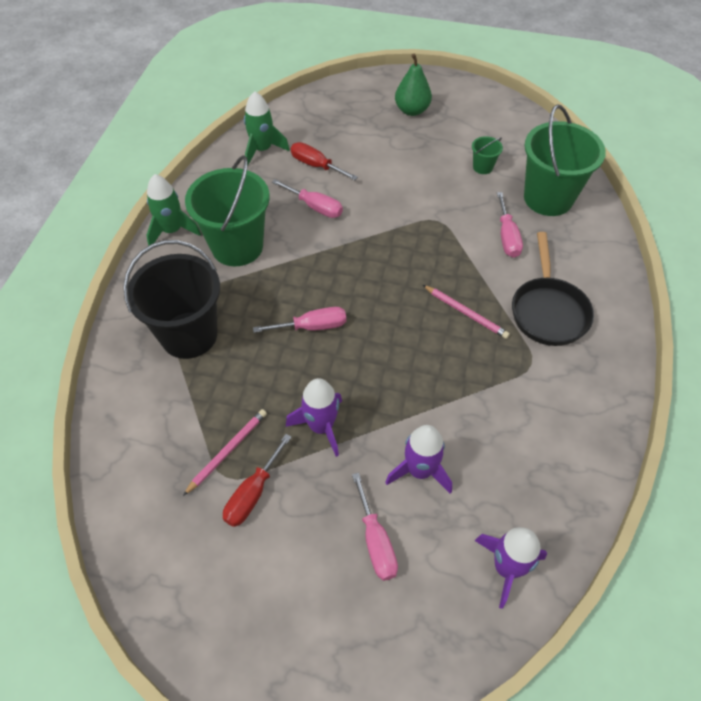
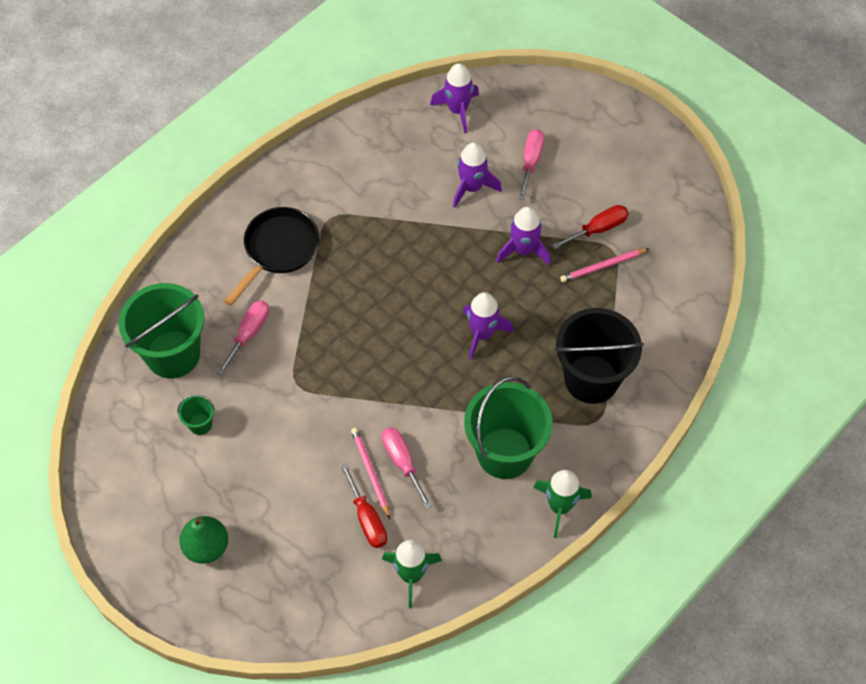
camera: 150 degrees left, 5 degrees up
(312, 327) = (482, 334): pink screwdriver -> purple rocket
(466, 313) = (346, 282): pink pencil -> pink pencil (370, 472)

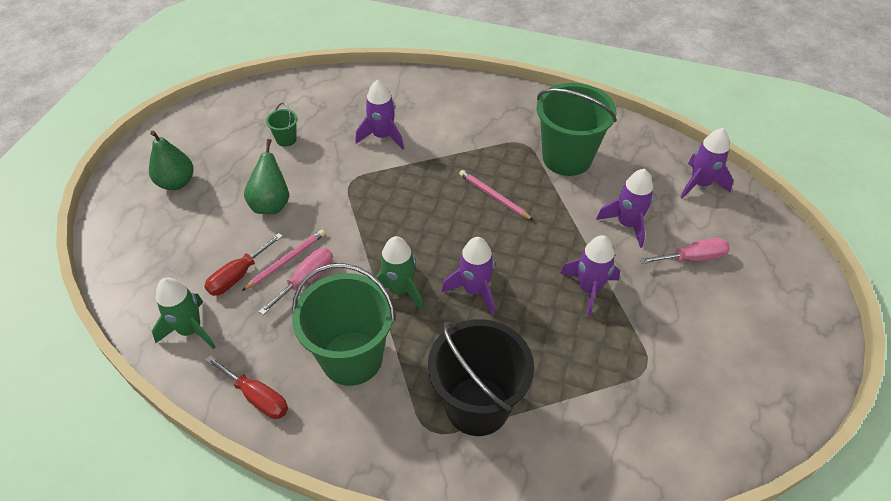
camera: 65 degrees right, 10 degrees down
(173, 354) = (340, 103): green bucket -> green bucket (567, 158)
(249, 333) = (382, 136): pink screwdriver -> purple rocket
(278, 250) = (470, 125): black pan -> none
(289, 465) = (271, 204): none -> green pear
(560, 506) = (310, 432): green rocket -> green rocket (400, 290)
(598, 229) = (661, 344): red screwdriver -> red screwdriver (257, 397)
(603, 266) = (619, 365): pink pencil -> pink pencil (493, 196)

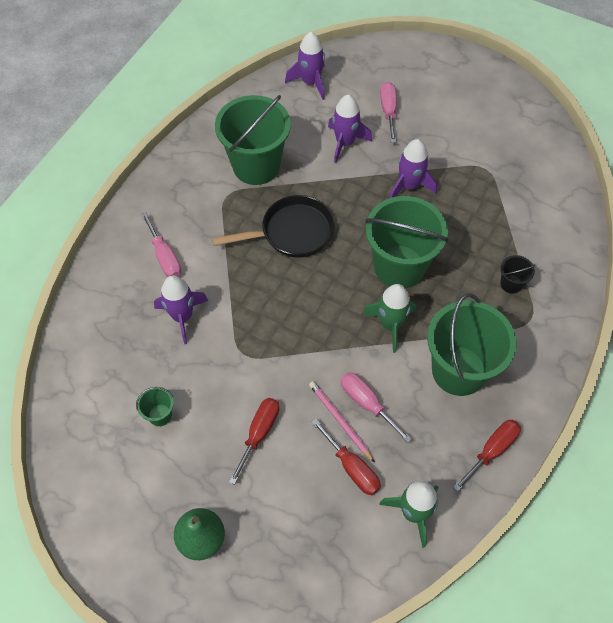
camera: 80 degrees left, 10 degrees up
(271, 204) = (259, 433): green pear -> red screwdriver
(442, 115) = (164, 257): none -> pink screwdriver
(474, 290) = (399, 267): purple rocket -> green bucket
(477, 406) = (511, 284): black bucket -> black bucket, size x0.42
(493, 196) = (292, 232): pink pencil -> black pan

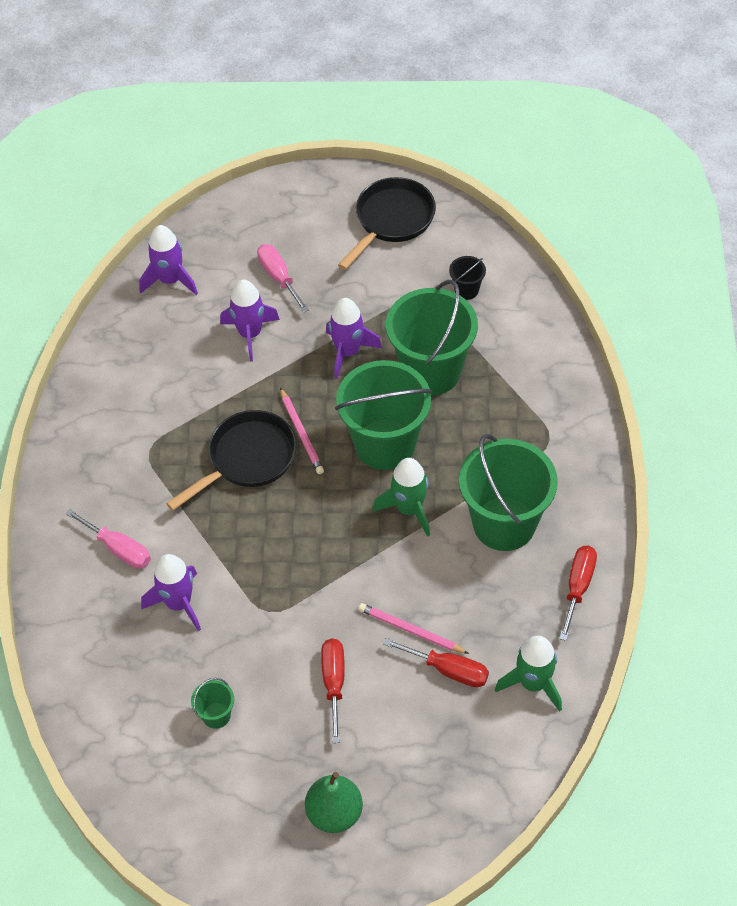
camera: 25 degrees left, 5 degrees down
(256, 166) = (163, 403): green bucket -> green bucket (431, 371)
(342, 231) = (301, 433): none -> pink pencil
(367, 403) = (428, 600): pink screwdriver -> none
(494, 103) = (392, 220): none -> black pan
(511, 284) = (511, 411): black bucket -> black bucket (466, 290)

